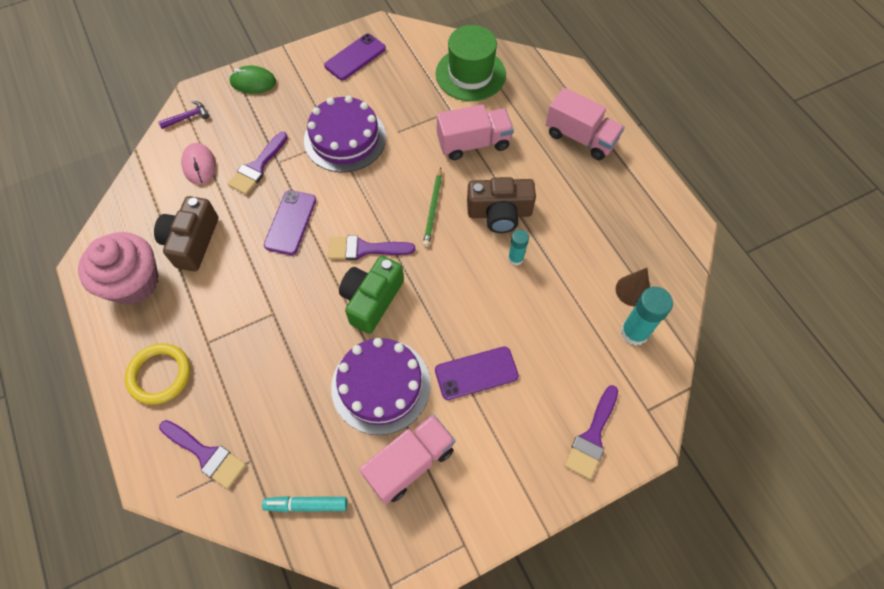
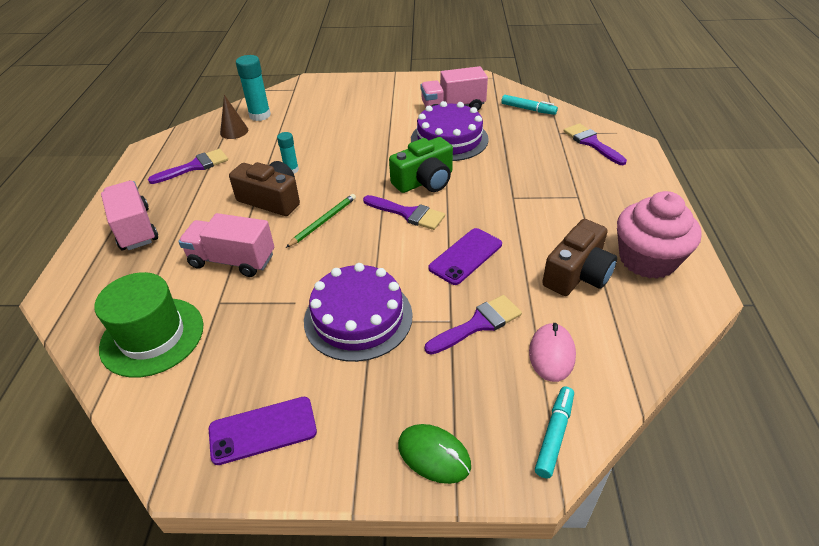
camera: 150 degrees left, 20 degrees down
(160, 375) = (624, 190): yellow ring -> none
(187, 117) = (554, 434): purple hammer -> turquoise marker
(476, 373) = (379, 127): purple phone -> none
(592, 437) = (336, 89): purple brush -> purple brush (195, 166)

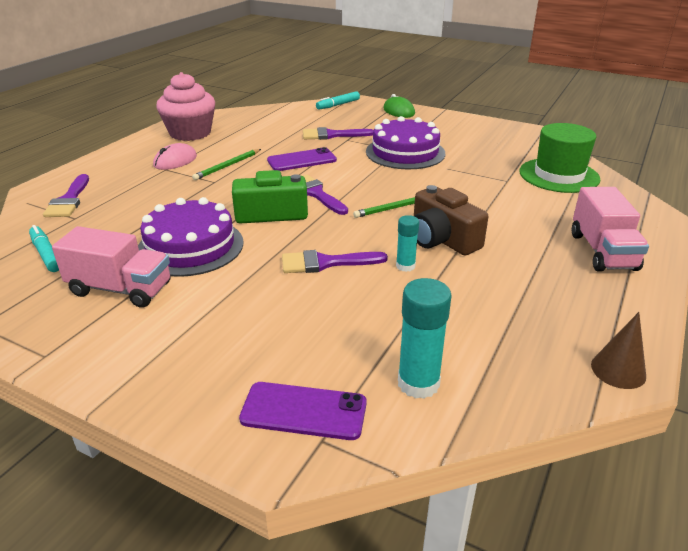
camera: 155 degrees left, 10 degrees down
(195, 166) = (539, 311): purple brush -> purple brush (325, 263)
(232, 260) = (493, 201): pink truck -> none
(234, 131) = (473, 360): brown cone -> brown cone (618, 370)
(263, 430) = (483, 131): purple phone -> purple phone (304, 411)
(528, 220) = (227, 166): none -> green pencil
(552, 354) = (306, 120): pink mouse -> pink mouse (175, 161)
(577, 274) = (243, 137): brown camera -> none

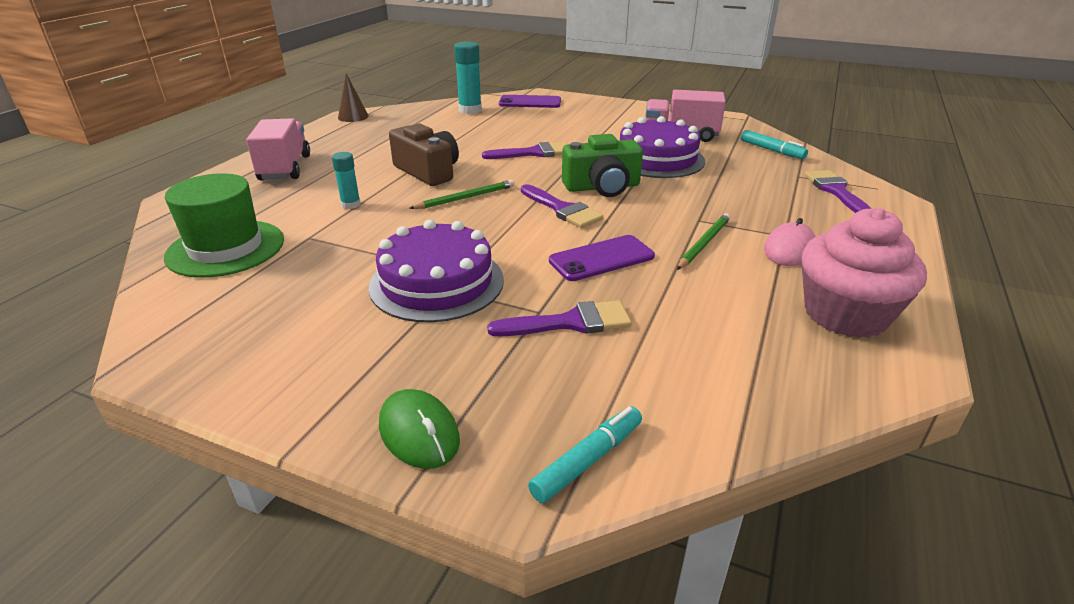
camera: 175 degrees right, 0 degrees up
(405, 266) = (467, 153): turquoise glue stick -> turquoise glue stick (351, 204)

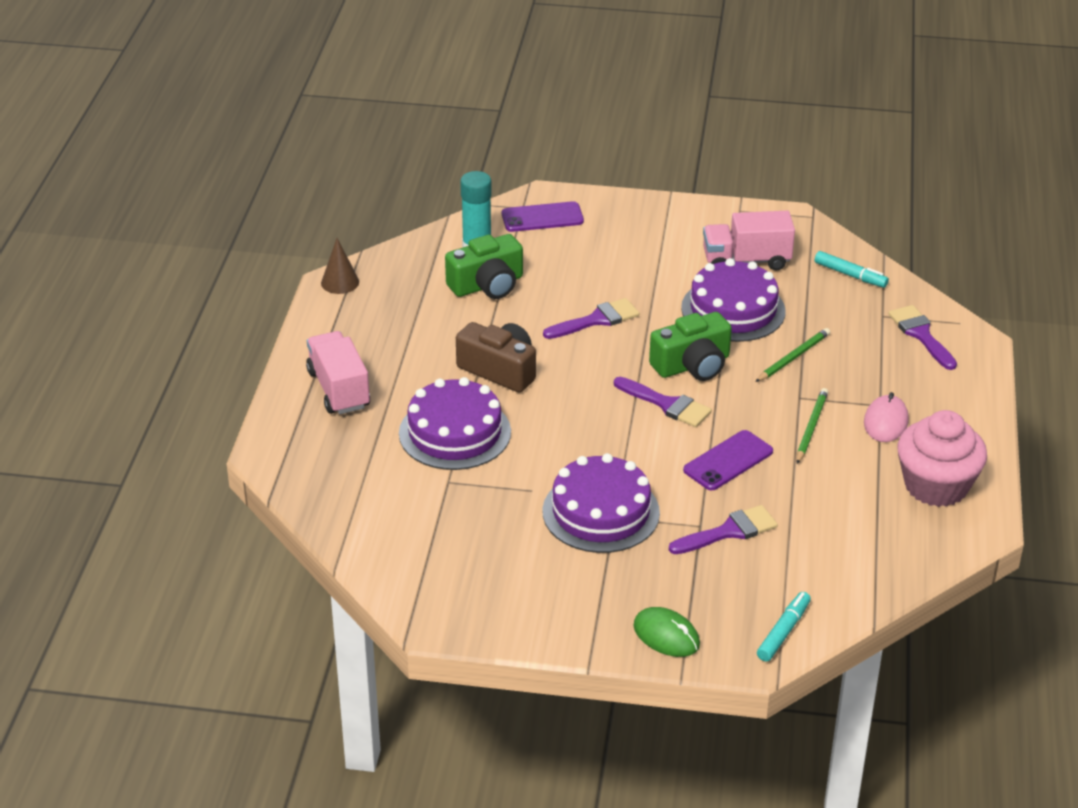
camera: 15 degrees left, 5 degrees up
(226, 248) = (382, 508): green hat -> none
(351, 204) = (455, 432): turquoise glue stick -> purple cake
(461, 128) = (487, 285): none -> green camera
(466, 198) = (564, 403): green pencil -> green pencil (793, 357)

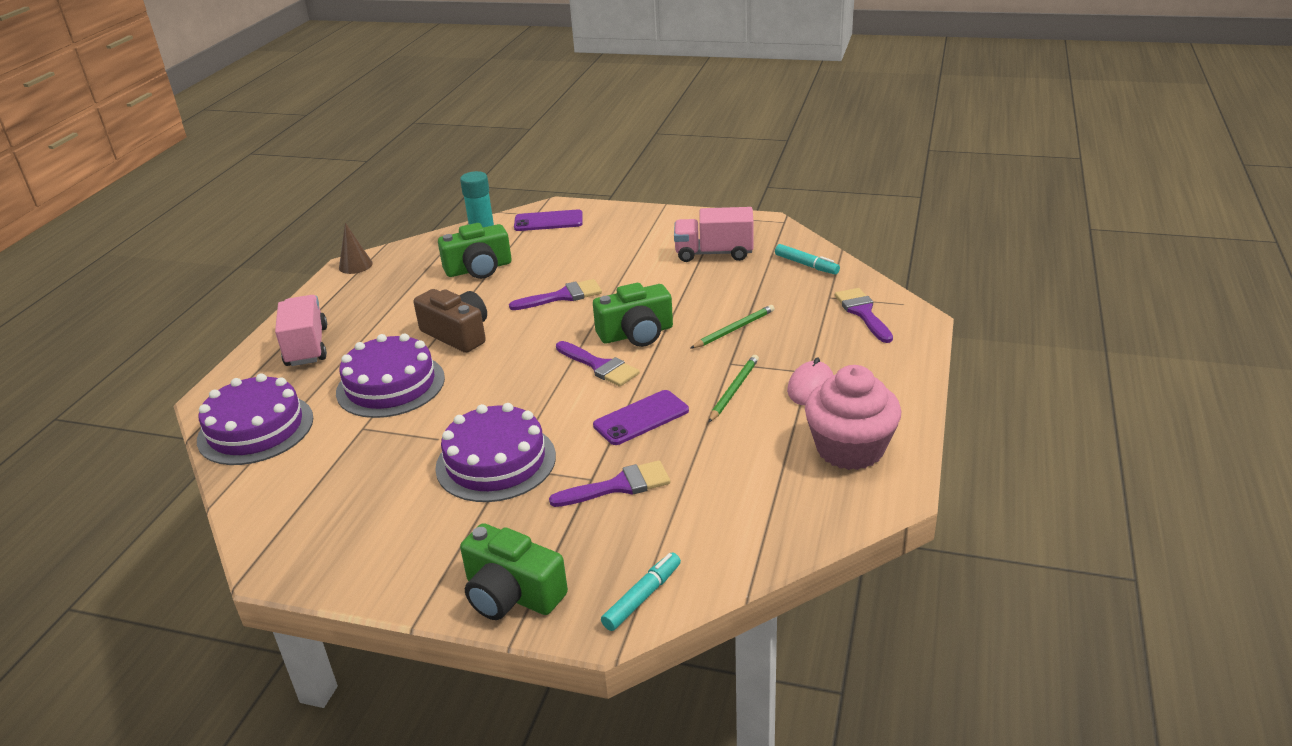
camera: 10 degrees right, 5 degrees down
(666, 635) = (511, 594): green mouse -> green camera
(733, 309) = (689, 290): purple cake -> purple cake (256, 429)

